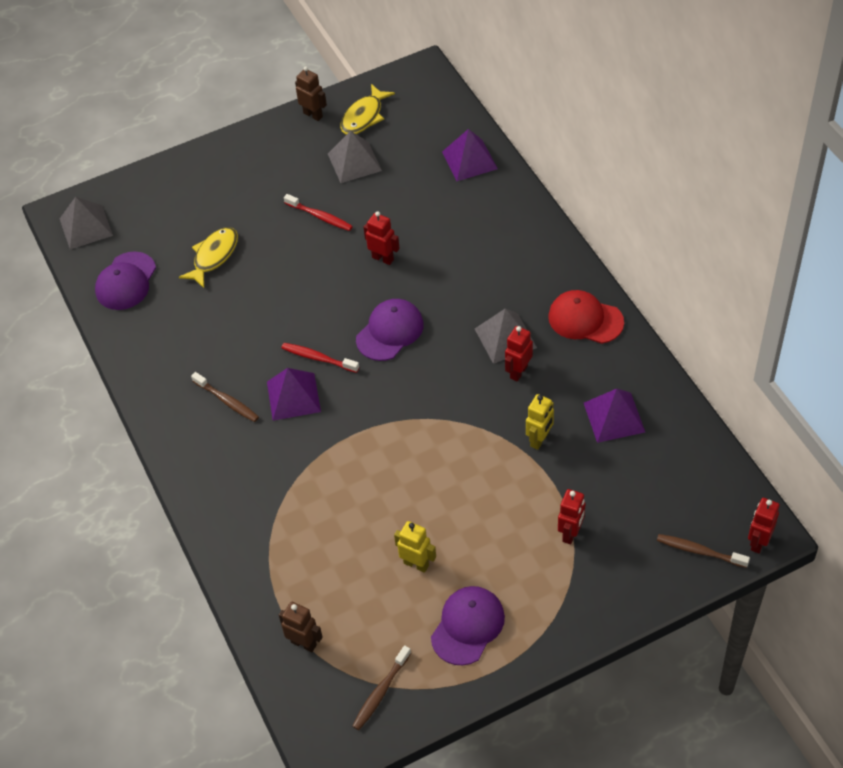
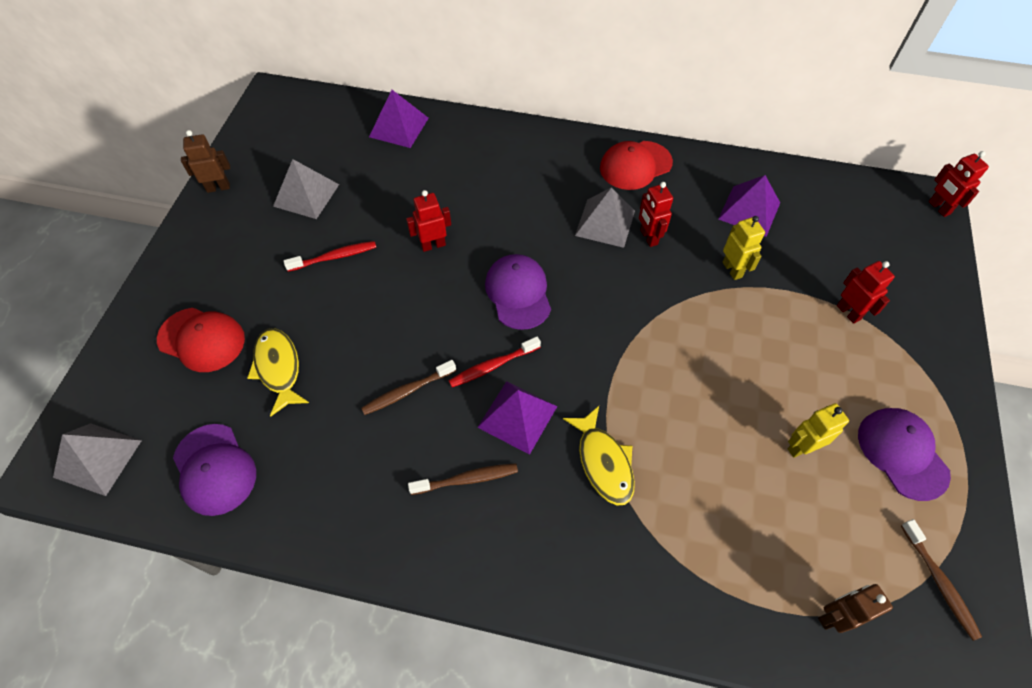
camera: 55 degrees left, 5 degrees up
(197, 205) = (202, 339): none -> red cap
(364, 116) = (267, 158): yellow fish -> yellow fish (603, 462)
(699, 551) = (924, 245): brown toothbrush -> brown toothbrush (407, 391)

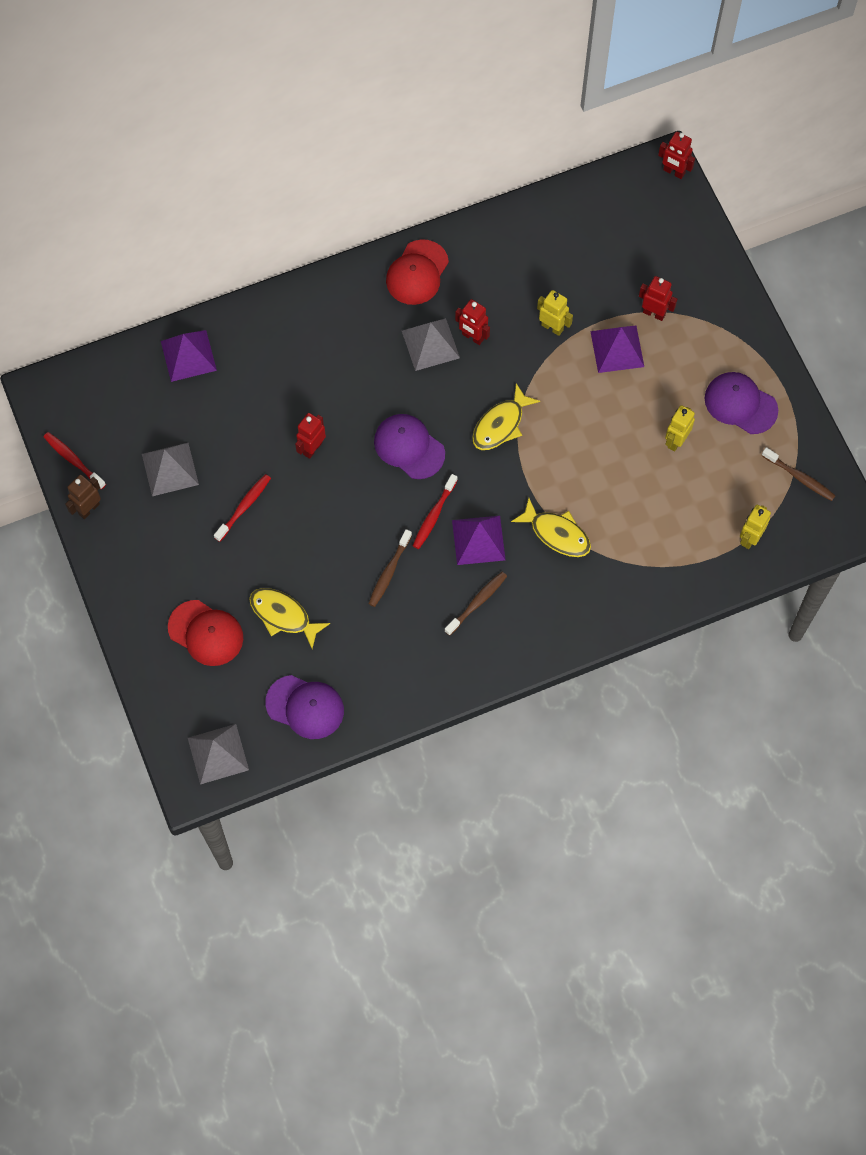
camera: 35 degrees left, 10 degrees up
(202, 339) = (206, 633): red cap -> red cap turned 45 degrees clockwise
(244, 149) = (73, 460): none -> red toothbrush
(621, 324) = (501, 424): none -> yellow fish
(749, 210) = (533, 263): purple pyramid -> purple pyramid (617, 349)
(833, 616) = (750, 538): brown robot -> yellow robot

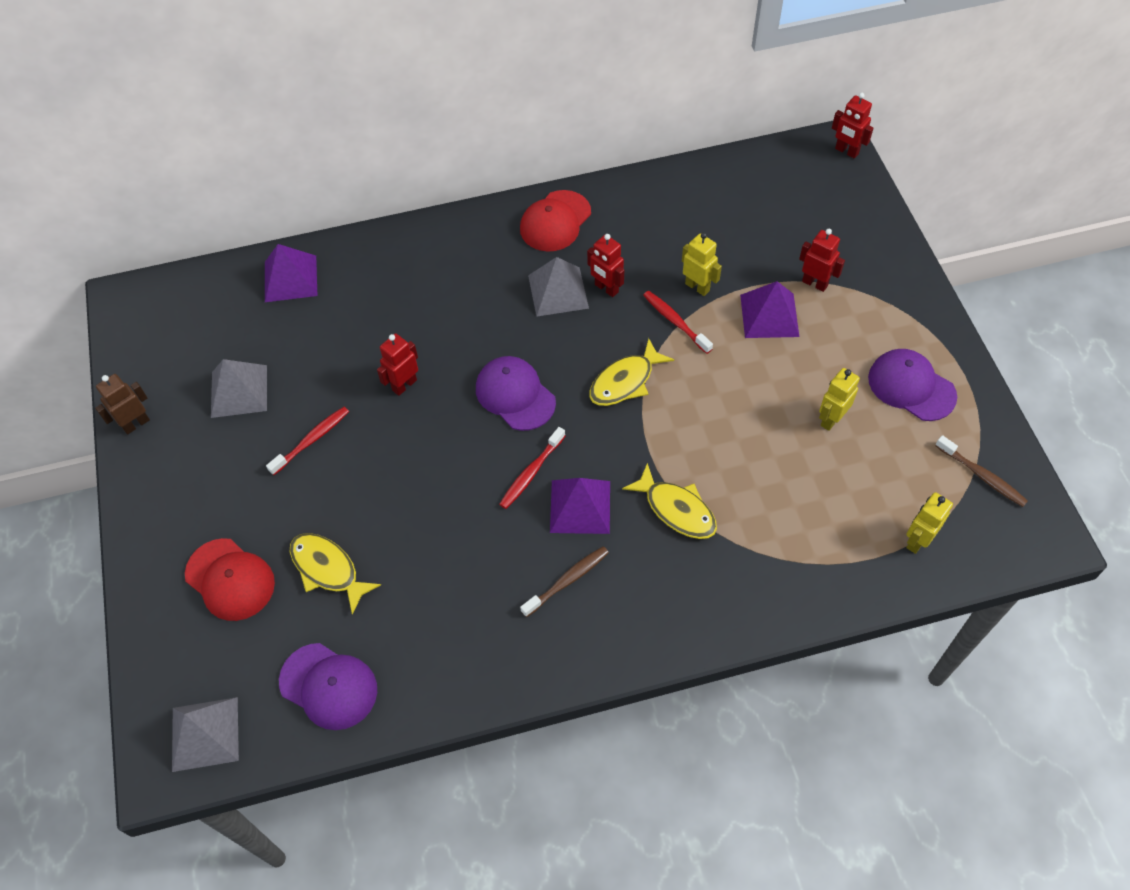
camera: 10 degrees right, 10 degrees down
(73, 460) = (135, 371): red toothbrush -> red toothbrush (675, 321)
(389, 572) = (466, 532): brown toothbrush -> none

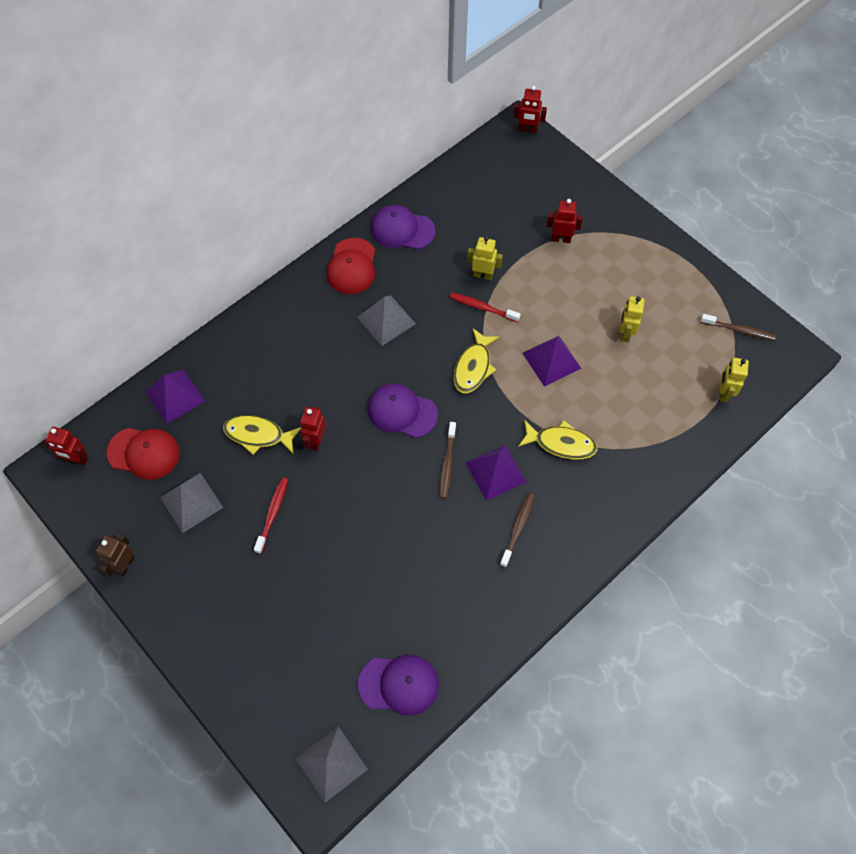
camera: 30 degrees left, 5 degrees up
(230, 579) = (278, 646): red cap -> red cap (144, 453)
(328, 569) = (346, 603): yellow fish -> yellow fish (258, 435)
(531, 472) = (447, 463): red toothbrush -> brown toothbrush
(606, 288) = (419, 303): red robot -> red robot (76, 459)
(769, 315) = (543, 275): purple pyramid -> purple pyramid (551, 360)
(911, 387) = (663, 287): purple cap -> purple cap (402, 230)

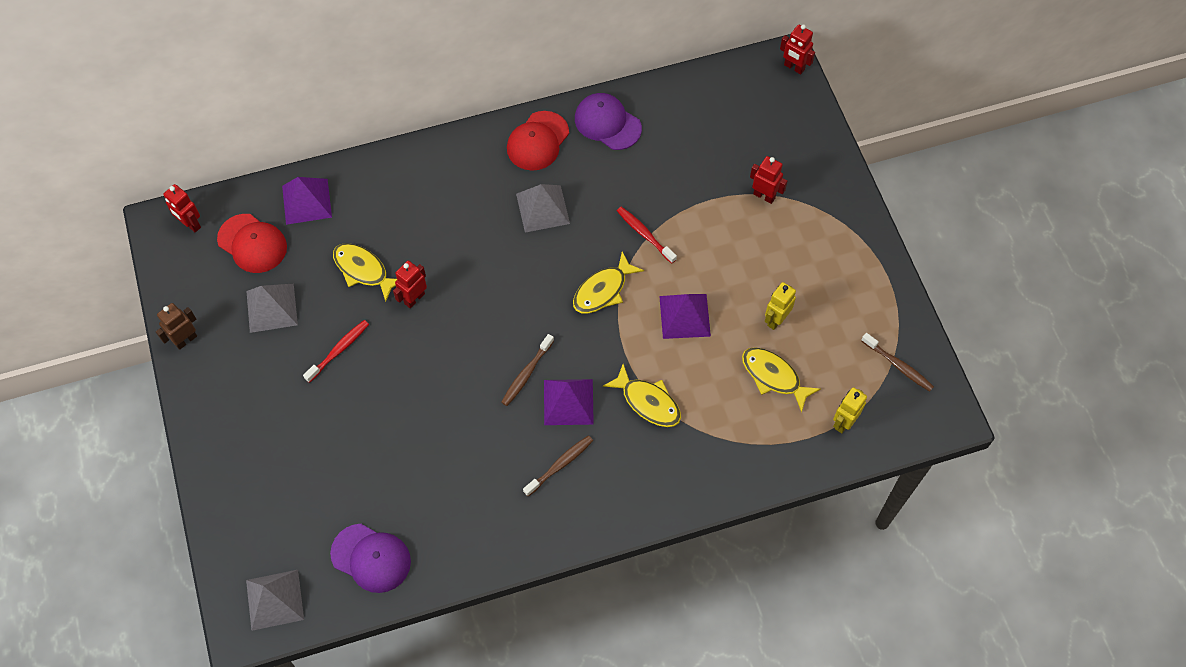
camera: 25 degrees right, 0 degrees up
(402, 412) = (510, 305): purple cap -> none
(483, 275) = (663, 201): yellow robot -> none
(649, 380) = (773, 377): none -> yellow fish

